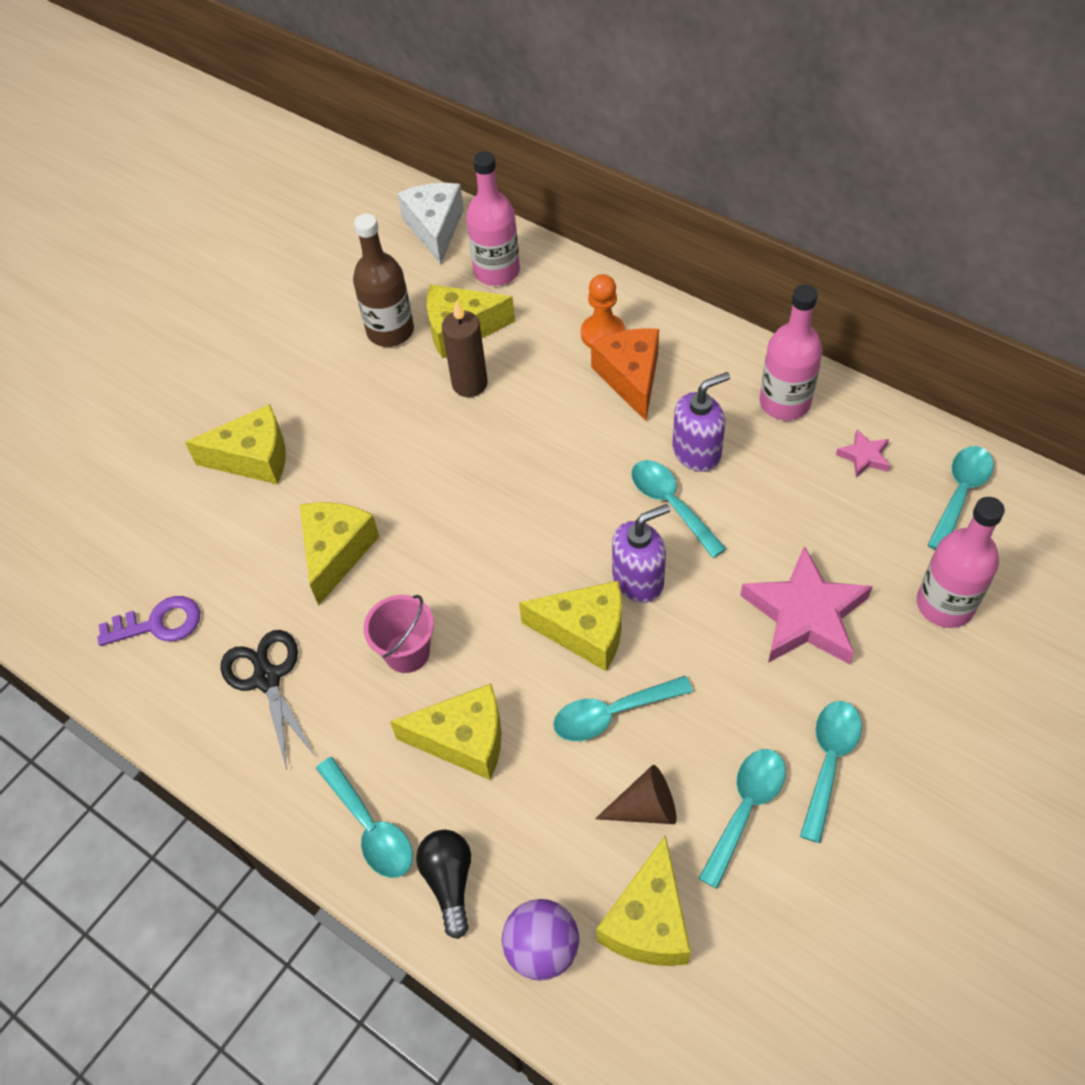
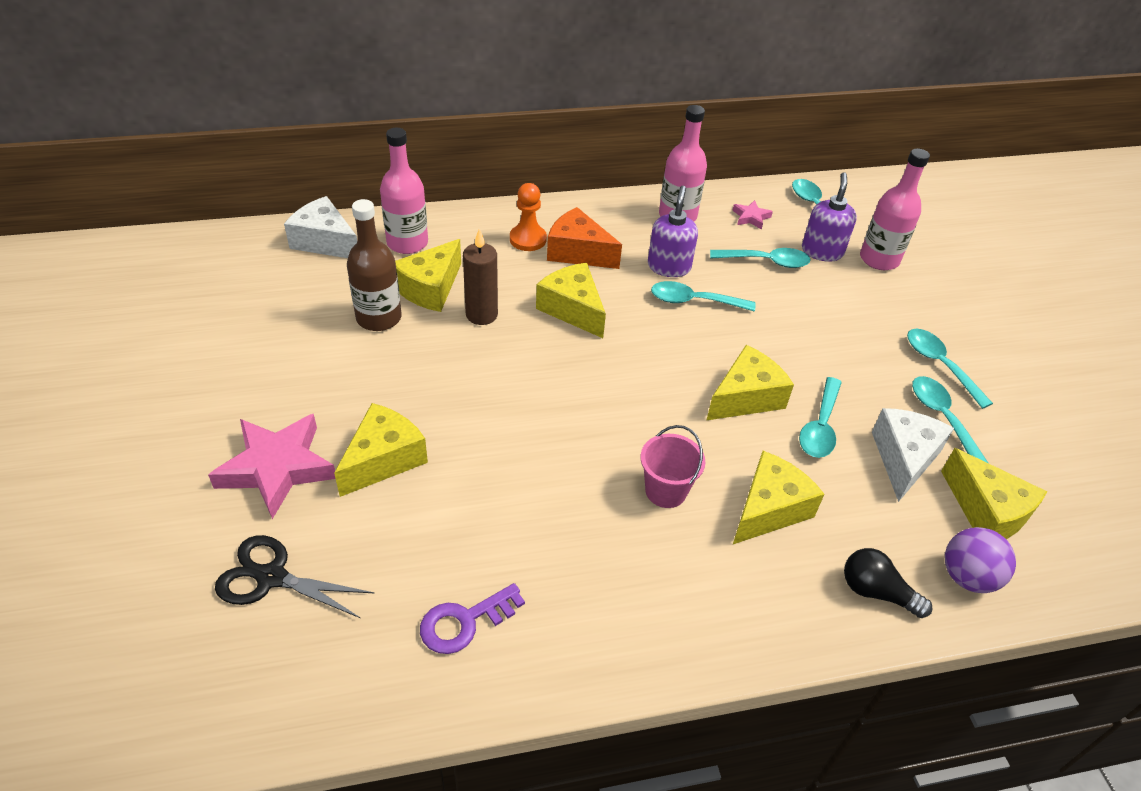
camera: 55 degrees left, 10 degrees down
(158, 624) = (464, 622): purple key -> purple key turned 150 degrees counterclockwise
(267, 678) = (599, 584): black scissors -> black scissors (272, 577)
(336, 553) = (533, 471): yellow cheese -> yellow cheese (572, 309)
(370, 827) = (793, 608): turquoise spoon -> turquoise spoon (766, 261)
(638, 580) = (733, 350): purple soap dispenser -> purple soap dispenser (822, 251)
(645, 808) = (903, 458): brown cone -> white cheese
(805, 614) = (832, 307): pink star -> pink star (277, 468)

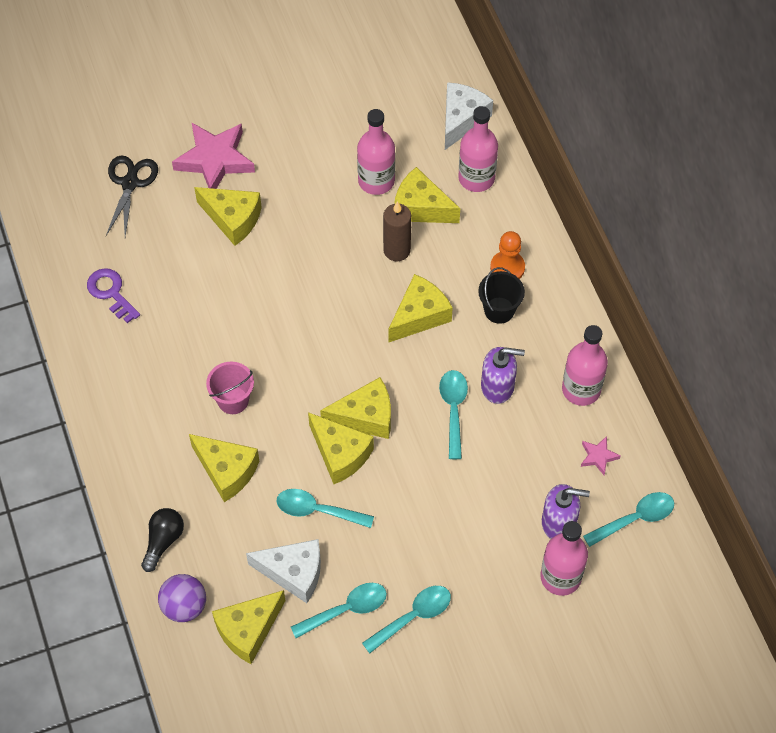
camera: 85 degrees right, 15 degrees up
(379, 318) = (376, 181): brown bottle -> pink bottle
(578, 252) = (499, 310): orange cheese -> black bucket
(698, 370) = (365, 416): none -> yellow cheese
(766, 261) = (528, 470): turquoise spoon -> none

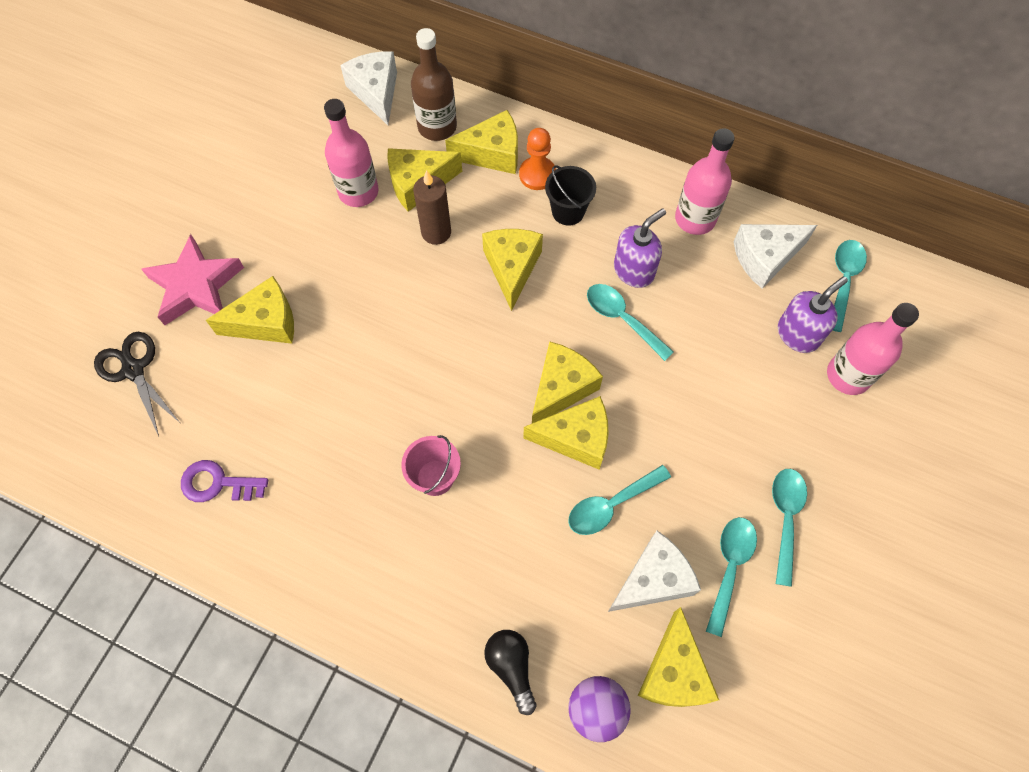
camera: 45 degrees left, 5 degrees up
(227, 470) = (497, 545): yellow cheese -> yellow cheese (492, 153)
(476, 178) = (437, 127): pink bottle -> brown bottle
(598, 456) = (765, 258): pink star -> white cheese

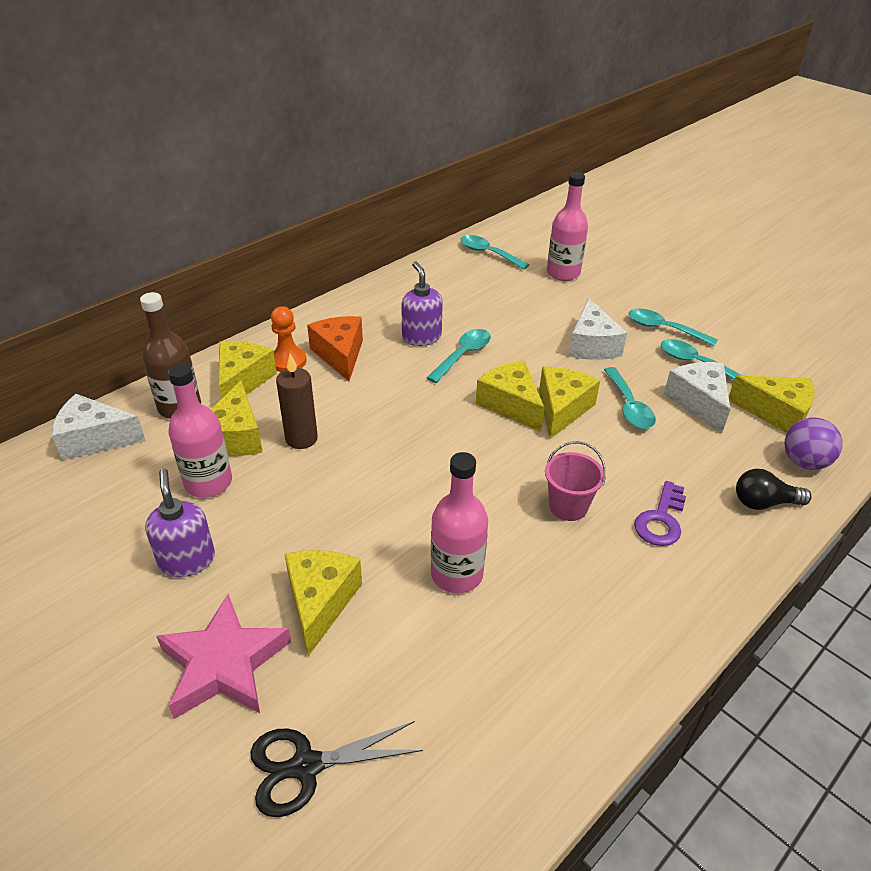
camera: 70 degrees left, 25 degrees down
(218, 483) = (510, 698): purple key -> purple key (661, 520)
(512, 268) = (375, 401): yellow cheese -> none
(568, 211) = (340, 355): black bucket -> orange cheese
(622, 319) = (463, 355): turquoise spoon -> turquoise spoon turned 150 degrees clockwise
(695, 219) = (394, 296): pink bottle -> pink bottle (457, 574)
(765, 258) = (450, 277): white cheese -> white cheese (592, 345)
(798, 334) = (521, 282): purple soap dispenser -> purple soap dispenser (187, 560)

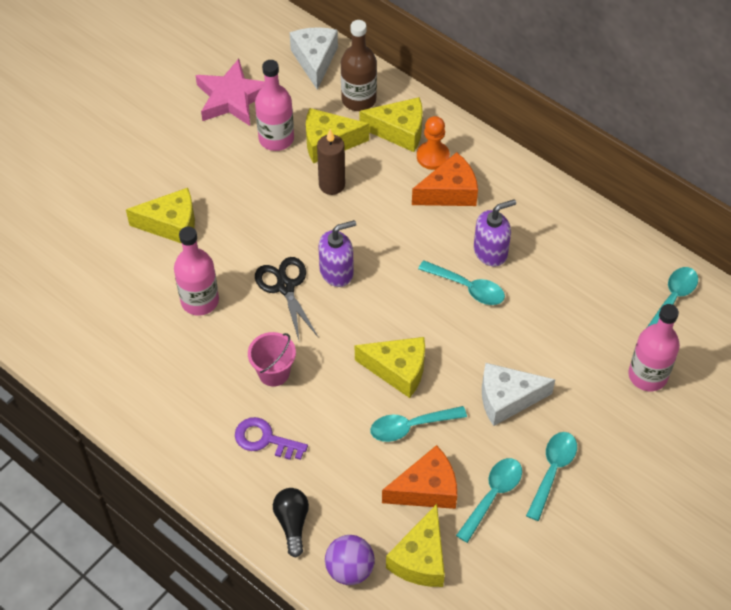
camera: 85 degrees right, 15 degrees up
(187, 560) = (202, 145): purple soap dispenser -> purple soap dispenser (337, 272)
(224, 664) = (123, 184): pink star -> pink star (232, 98)
(306, 766) = (57, 237): black scissors -> black scissors (285, 287)
(511, 404) = (398, 329): yellow cheese -> none
(698, 402) = (426, 489): white cheese -> orange cheese

